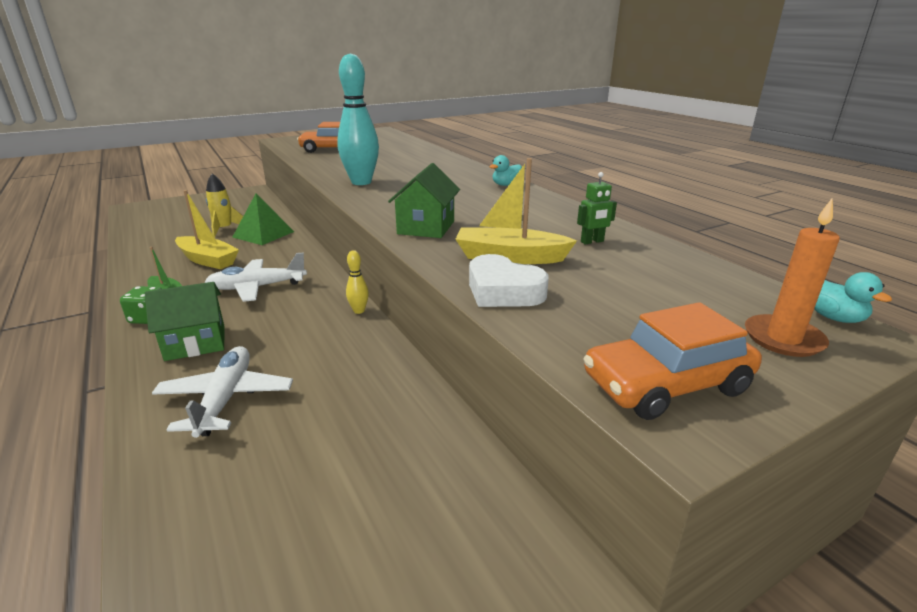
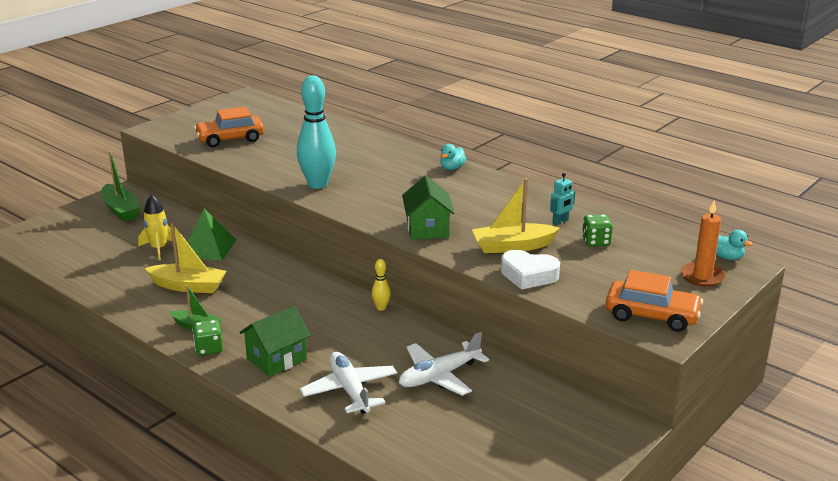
camera: 20 degrees left, 0 degrees up
(234, 200) = (121, 210): none -> green boat
(257, 287) = (270, 304): white plane -> white plane (439, 376)
(592, 241) = (560, 222): green robot -> turquoise robot
(627, 268) = (596, 241): none -> green dice
(666, 384) = (651, 315): orange car -> orange car turned 120 degrees counterclockwise

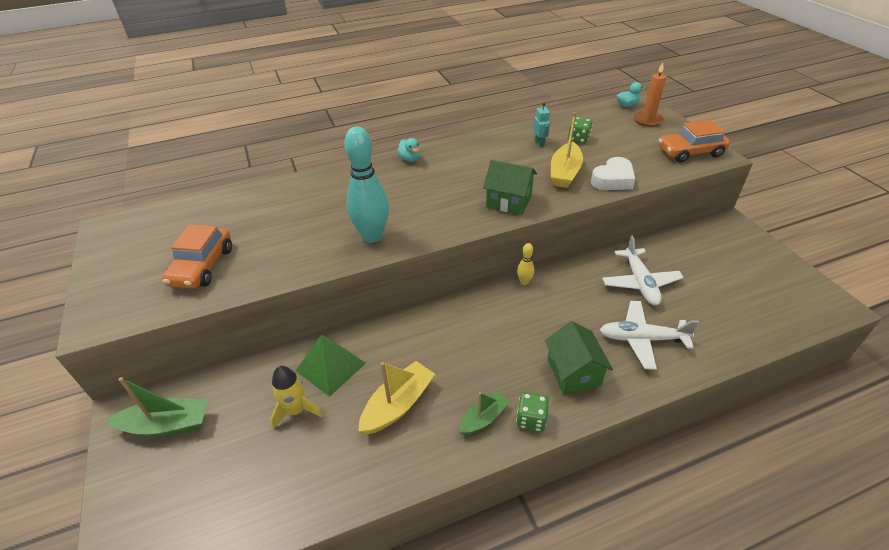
camera: 60 degrees left, 15 degrees up
(651, 315) = (690, 152): orange car -> orange car turned 150 degrees counterclockwise

